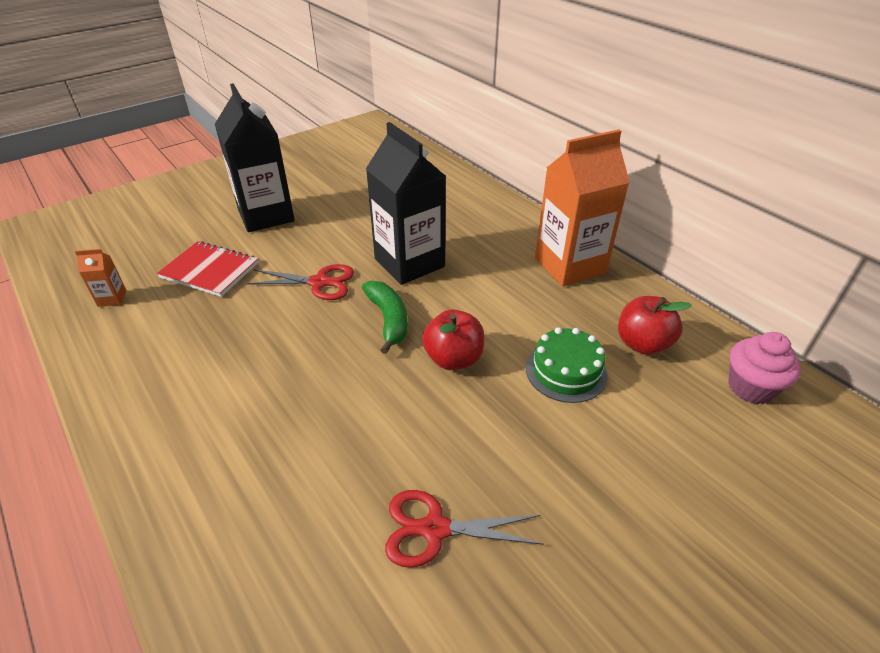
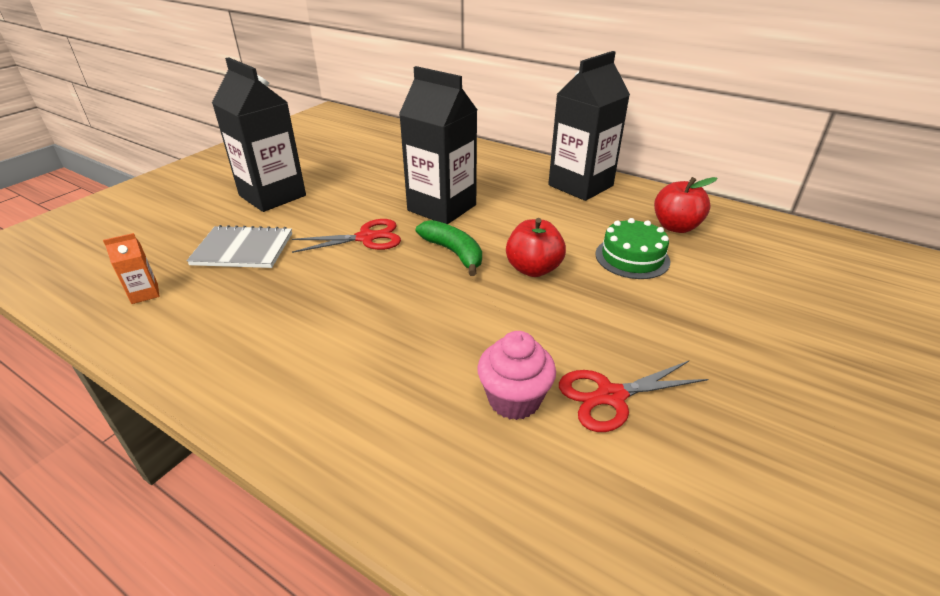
camera: 20 degrees left, 5 degrees down
(210, 270) = (243, 249): red notebook -> grey notebook
(569, 265) = (580, 185): orange carton -> black carton
(750, 387) = (772, 238): pink cupcake -> pink cupcake (514, 399)

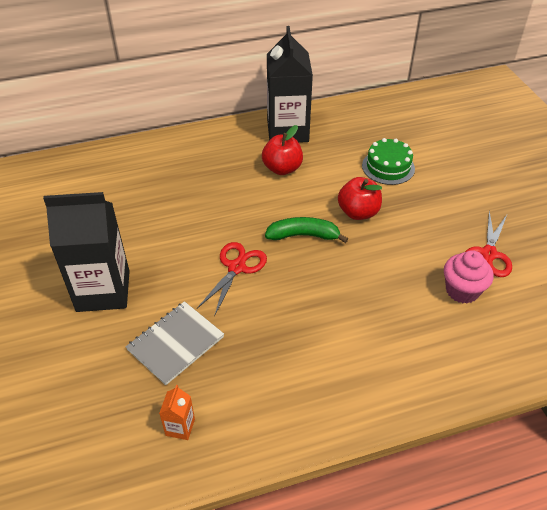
camera: 50 degrees left, 10 degrees up
(442, 208) = (239, 209): black carton -> none
(676, 227) = (377, 129): red apple -> red apple (282, 168)

